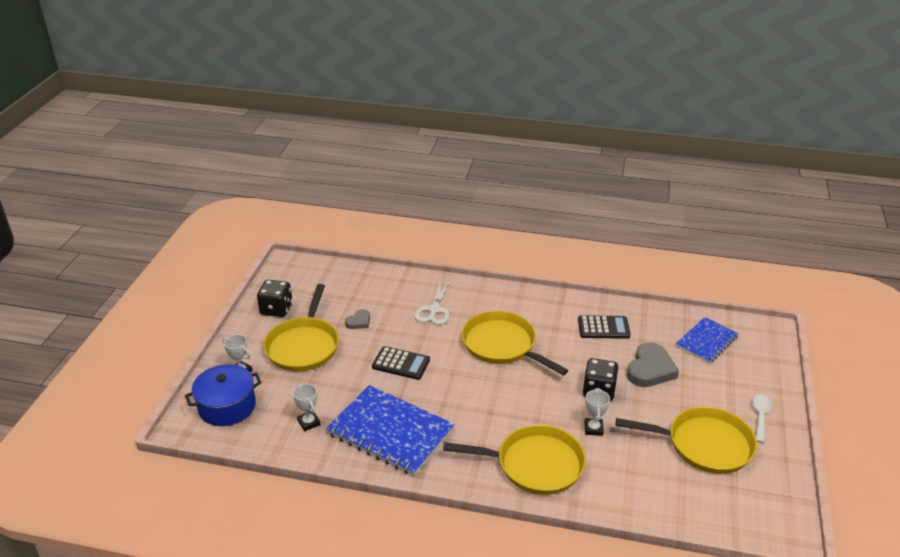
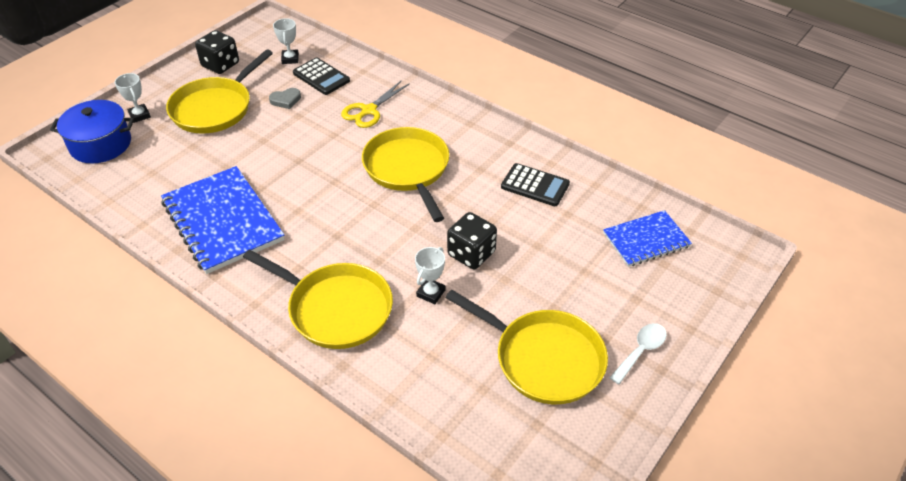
camera: 25 degrees right, 10 degrees up
(309, 422) = (157, 185): white trophy -> white trophy (290, 59)
(401, 363) = (290, 155): black calculator -> black calculator (321, 77)
(434, 310) = (369, 110): white scissors -> yellow scissors
(650, 369) = (551, 249): grey heart -> none

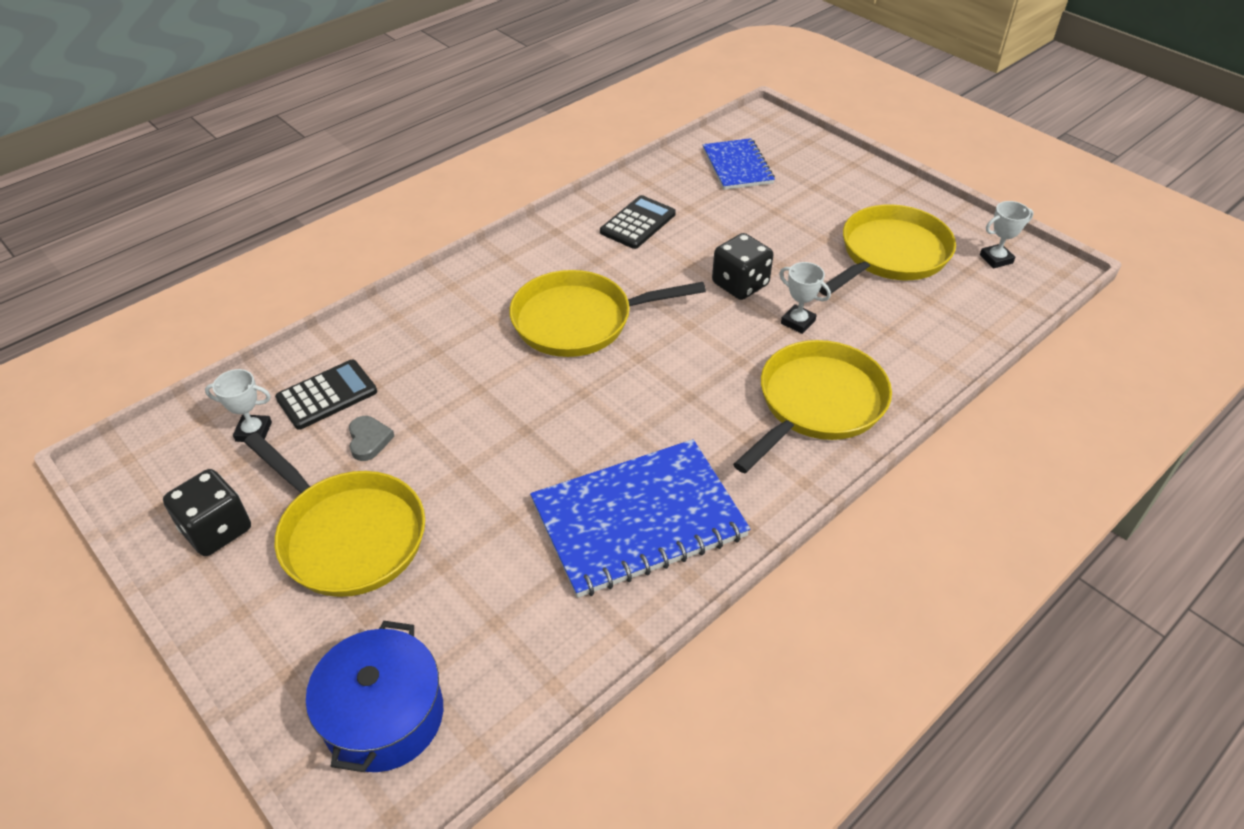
camera: 80 degrees left, 0 degrees up
(139, 115) = (318, 654): white trophy -> white trophy (996, 259)
(369, 110) = (438, 348): yellow scissors -> none
(641, 351) = (880, 196): white spoon -> none

